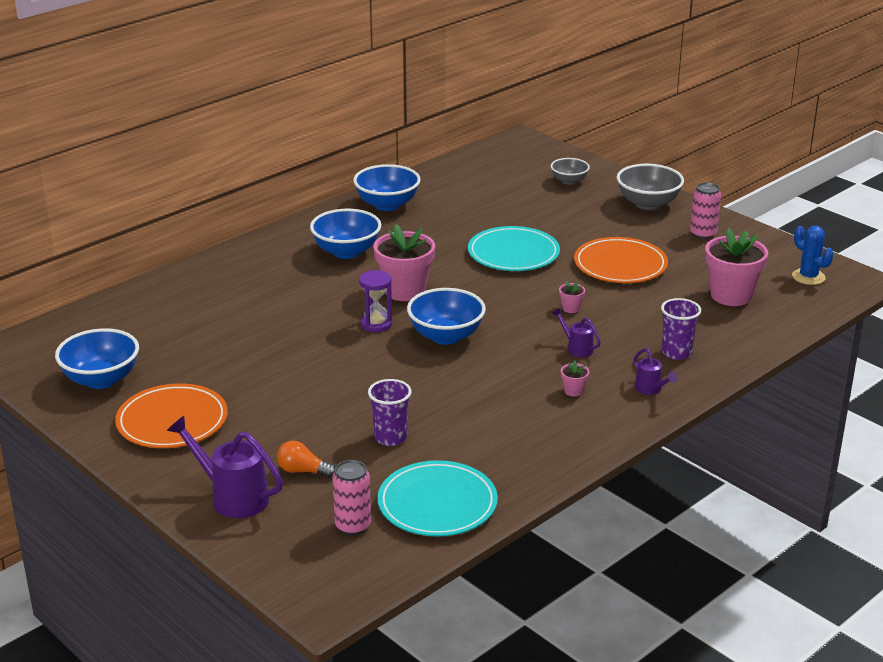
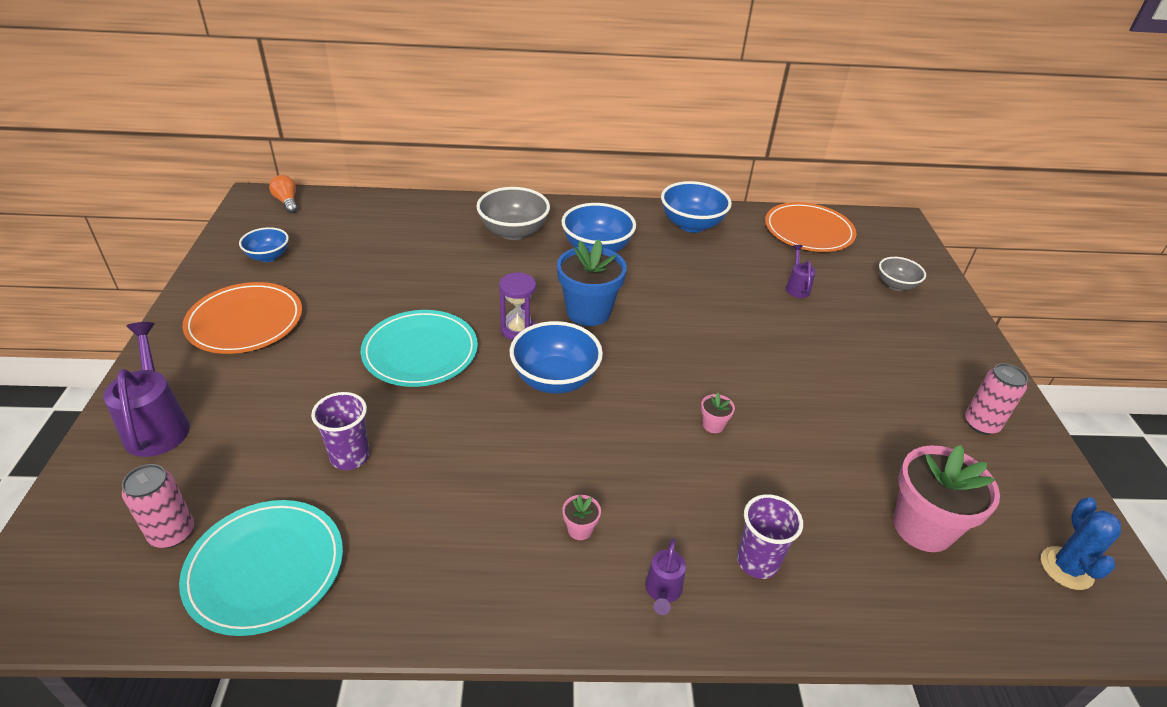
camera: 40 degrees right, 10 degrees up
(101, 379) = (268, 256): blue bowl -> blue bowl, size x0.60
(303, 471) = (239, 439): orange light bulb -> orange light bulb (287, 202)
(405, 291) = (588, 312): pink flower pot -> blue flower pot
(513, 253) = (738, 330): turquoise plate -> turquoise plate (420, 352)
(577, 348) = (655, 478): purple watering can -> purple watering can (797, 287)
(620, 265) = (833, 406): orange plate -> orange plate (808, 231)
(648, 204) = (955, 353): grey bowl -> grey bowl (513, 232)

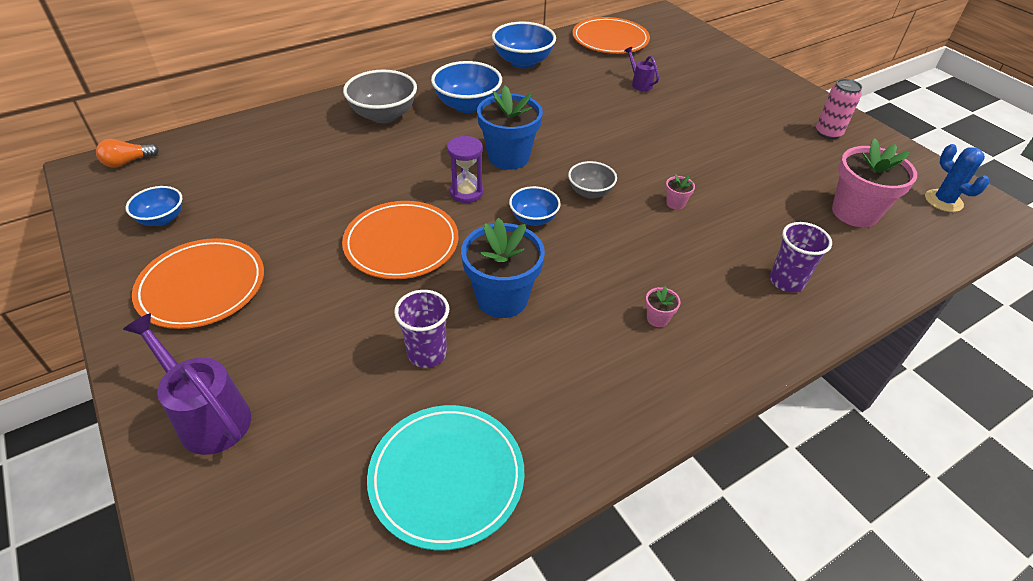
camera: 30 degrees left, 5 degrees up
(172, 533) = (328, 497): pink can -> none
(287, 202) = (128, 162): orange light bulb -> orange light bulb turned 60 degrees counterclockwise
(420, 352) = (401, 243): turquoise plate -> orange plate
(456, 439) = (502, 298): none -> blue flower pot
(555, 379) = (533, 219): blue bowl -> blue bowl, size x0.60
(663, 591) = (749, 331): purple watering can -> none
(896, 285) = (700, 59): grey bowl -> grey bowl (590, 192)

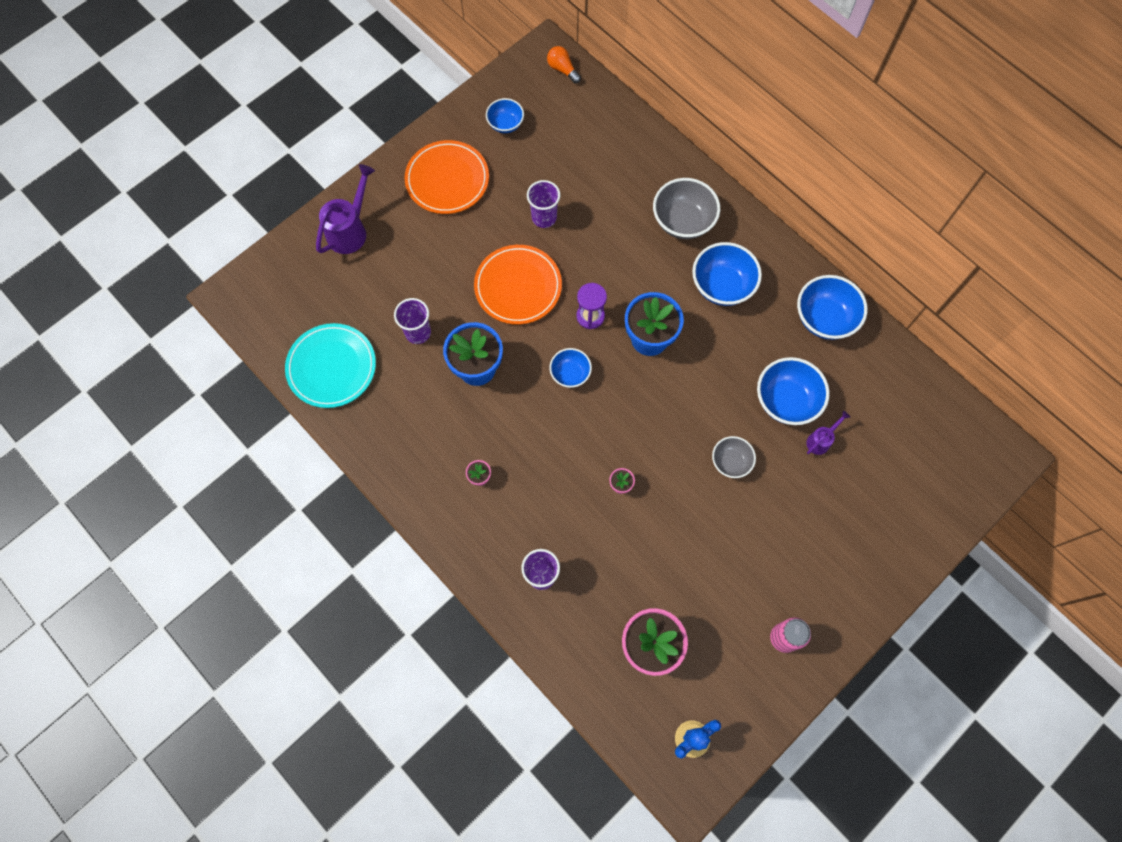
camera: 80 degrees right, 25 degrees up
(319, 207) = (544, 217): none -> purple cup
(590, 192) = (617, 413): grey bowl -> grey bowl (730, 462)
(598, 93) = (786, 401): none -> blue bowl
(610, 39) = (911, 400): orange plate -> none

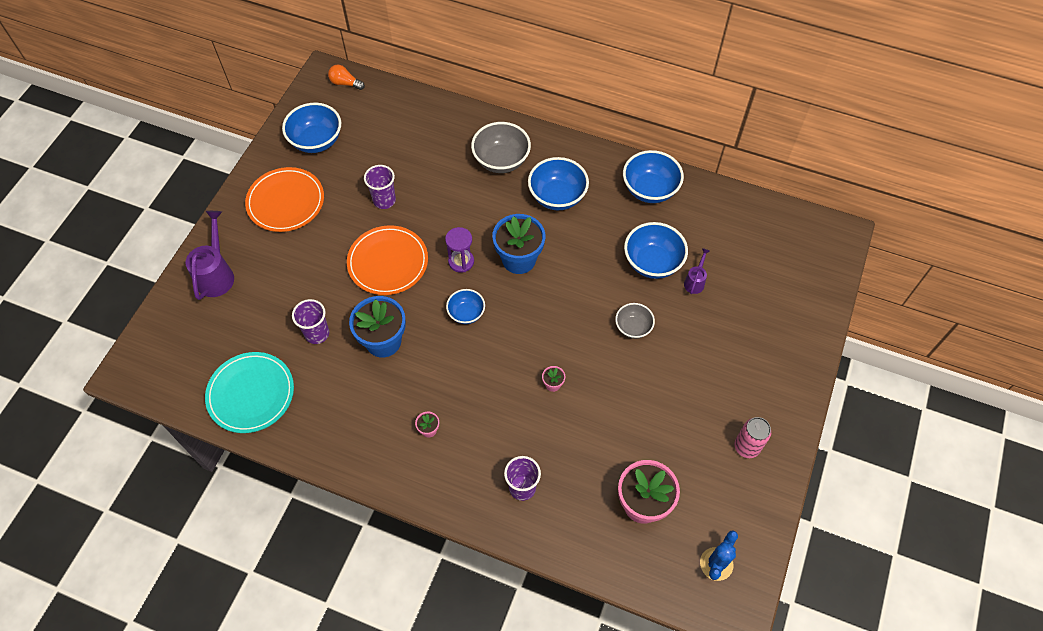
camera: 25 degrees left, 10 degrees down
(505, 124) = (316, 141): blue bowl -> blue bowl, size x1.67

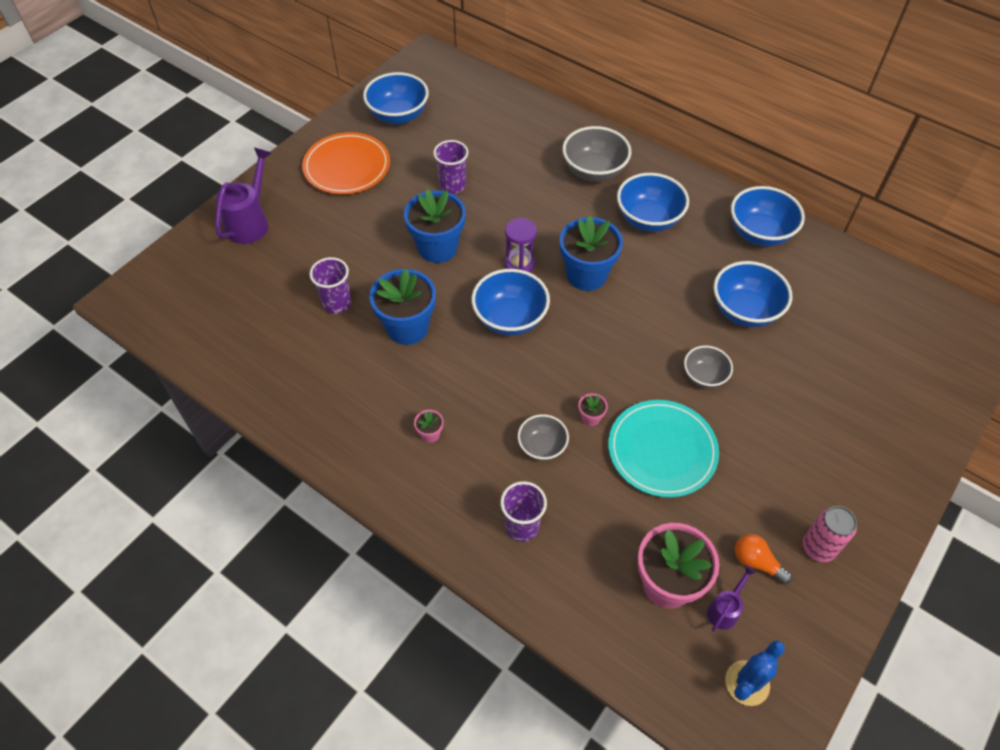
camera: 15 degrees right, 5 degrees down
(251, 394) = (244, 349): turquoise plate -> turquoise plate (662, 450)
(345, 83) = (446, 67): orange light bulb -> orange light bulb (756, 562)
(388, 262) = (437, 248): orange plate -> blue flower pot
(466, 313) = (510, 319): blue bowl -> blue bowl, size x1.67
(521, 418) = (542, 446): none -> grey bowl
(695, 282) = (792, 342): purple watering can -> purple watering can (724, 610)

